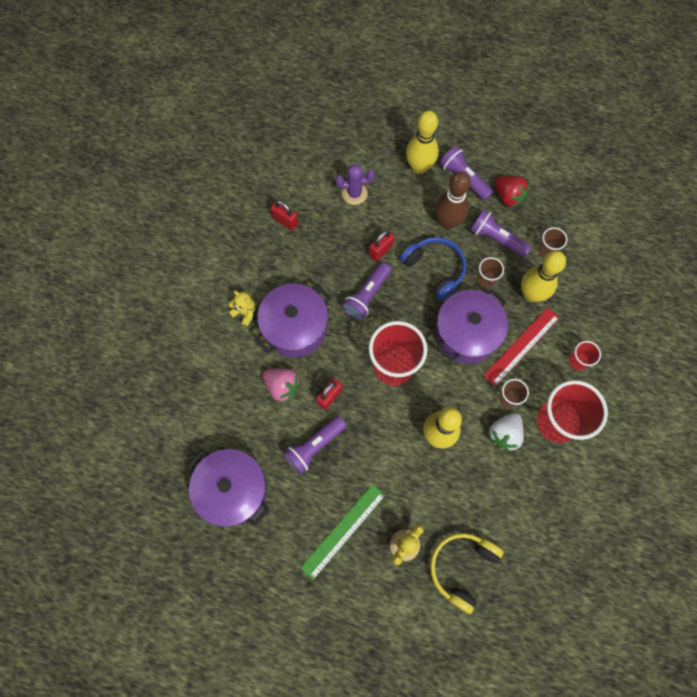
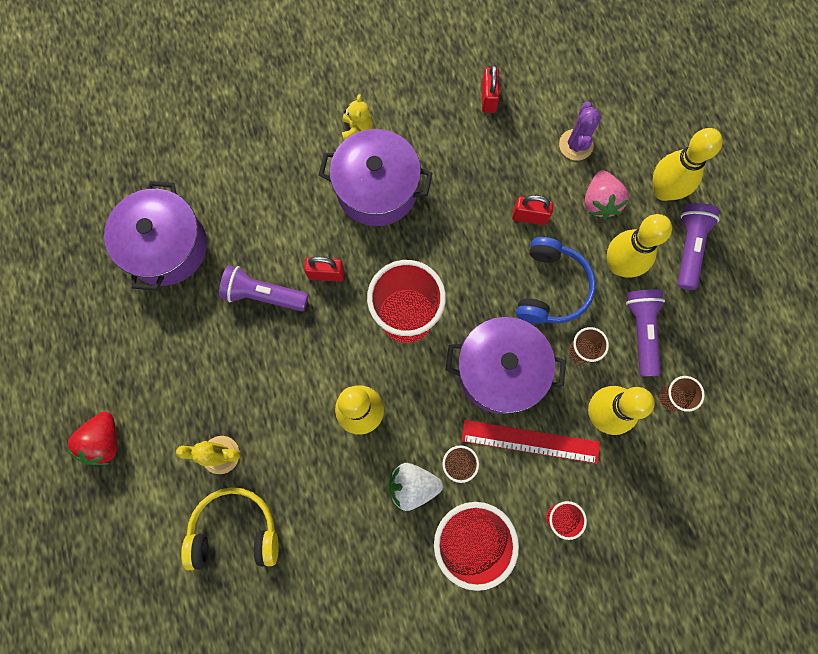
camera: 55 degrees right, 5 degrees up
(282, 386) = (304, 220): pink strawberry -> pink strawberry (600, 202)
(343, 531) = (195, 382): green ruler -> none
(354, 193) = (576, 145): purple cactus -> purple cactus turned 45 degrees clockwise
(367, 296) = (466, 237): purple flashlight -> none
(447, 222) = (619, 265): brown bowling pin -> yellow bowling pin
(508, 197) = (705, 311): red strawberry -> red strawberry (104, 441)

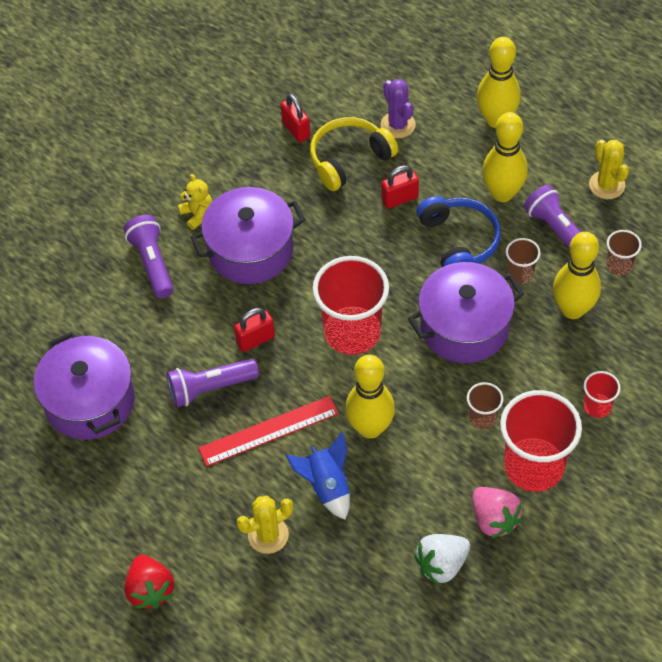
camera: 30 degrees left, 20 degrees down
(235, 531) = (327, 587): yellow headphones -> yellow headphones (349, 159)
(293, 442) = (326, 486): none -> blue rocket
(412, 486) = (457, 457): white strawberry -> white strawberry (441, 565)
(530, 441) = (530, 364): red ruler -> red ruler (268, 431)
(600, 202) = (450, 156): pink strawberry -> pink strawberry (494, 519)
(688, 248) = (548, 150): purple flashlight -> purple flashlight (152, 263)
(715, 313) = (606, 185): none -> yellow cactus

